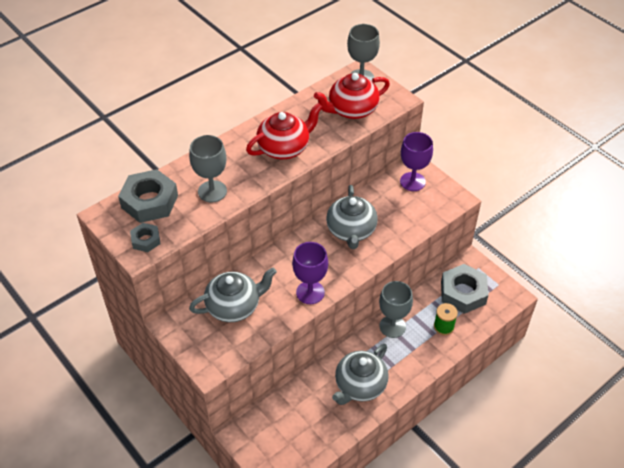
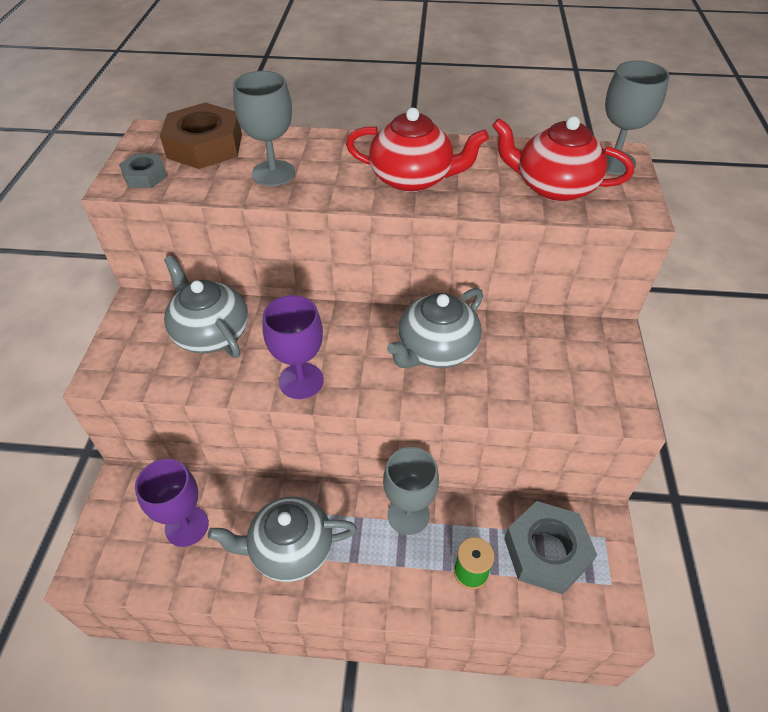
camera: 45 degrees right, 0 degrees up
(149, 201) = (205, 146): grey nut -> brown nut
(234, 306) = (211, 333): grey teapot -> grey teapot turned 150 degrees counterclockwise
(412, 181) = (586, 349): purple goblet -> purple goblet (187, 526)

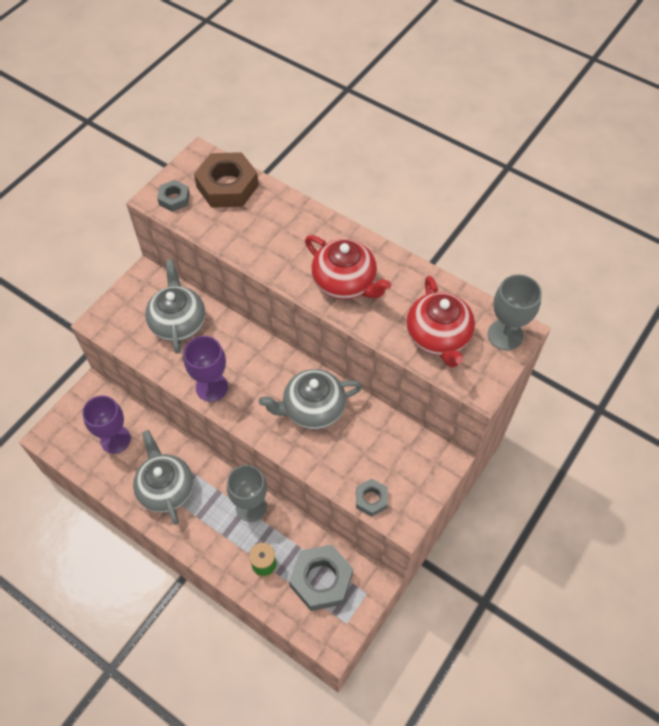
camera: 30 degrees right, 10 degrees up
(273, 173) = (256, 234): grey goblet -> none
(290, 549) = (166, 488): grey teapot -> grey teapot turned 45 degrees clockwise
(553, 187) = (438, 337): red teapot -> red teapot turned 150 degrees counterclockwise
(575, 408) = (371, 499): none -> grey nut

